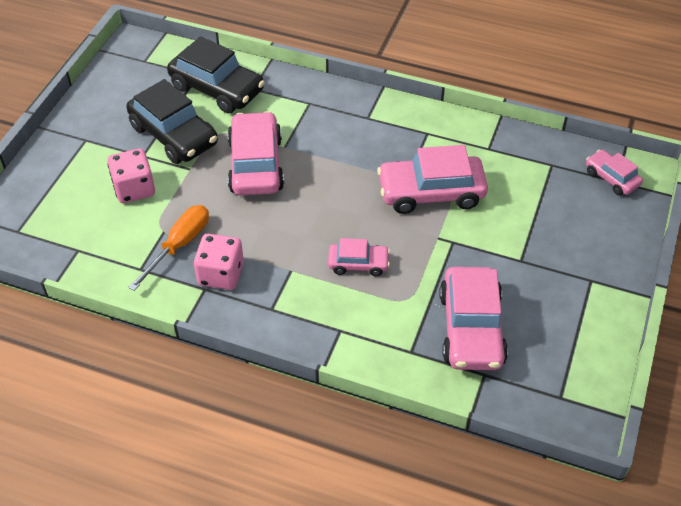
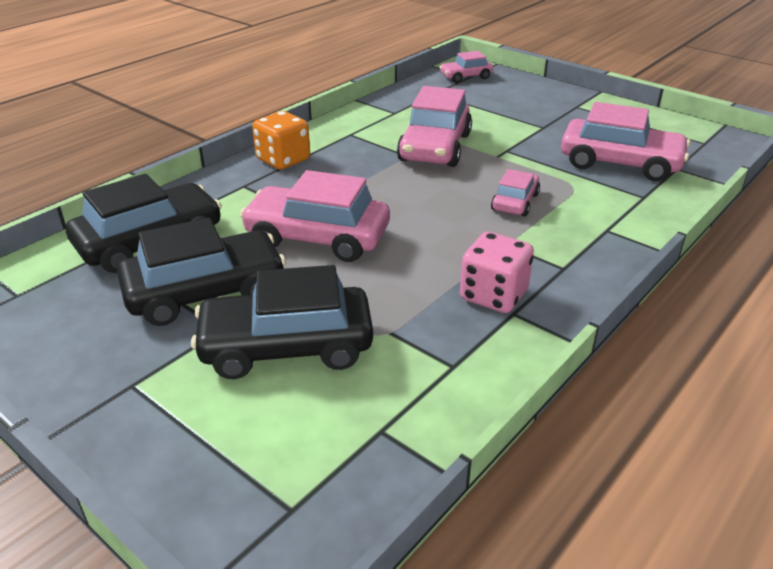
camera: 70 degrees left, 15 degrees down
(134, 189) = (286, 347): pink dice -> black car
(179, 245) = (425, 322): orange screwdriver -> none
(359, 109) = (283, 160): none -> orange dice

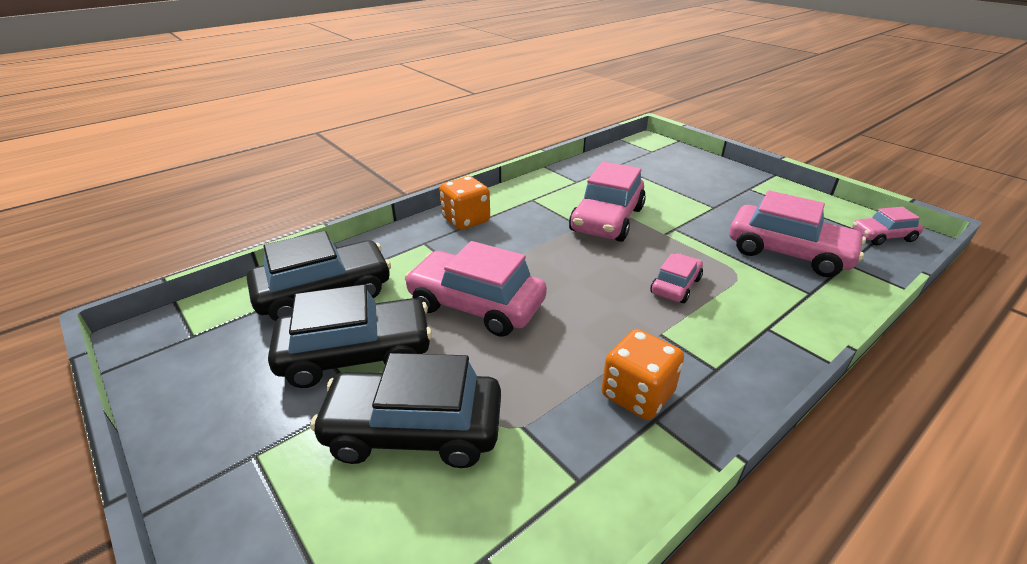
camera: 10 degrees right, 0 degrees up
(465, 77) = (648, 152): pink car -> pink car (882, 236)
(493, 295) = (637, 394): pink dice -> orange dice

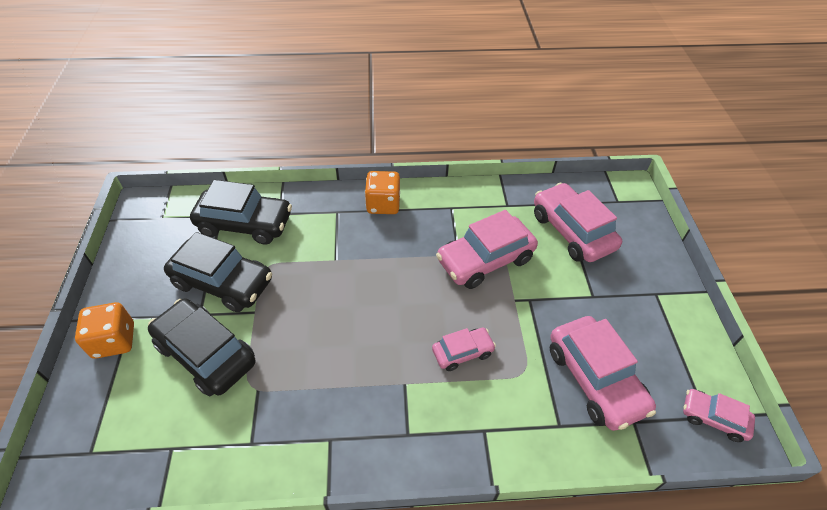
camera: 35 degrees right, 15 degrees up
(476, 305) = (317, 286): pink car -> pink car (572, 231)
(637, 394) = (339, 416): orange dice -> orange dice (114, 341)

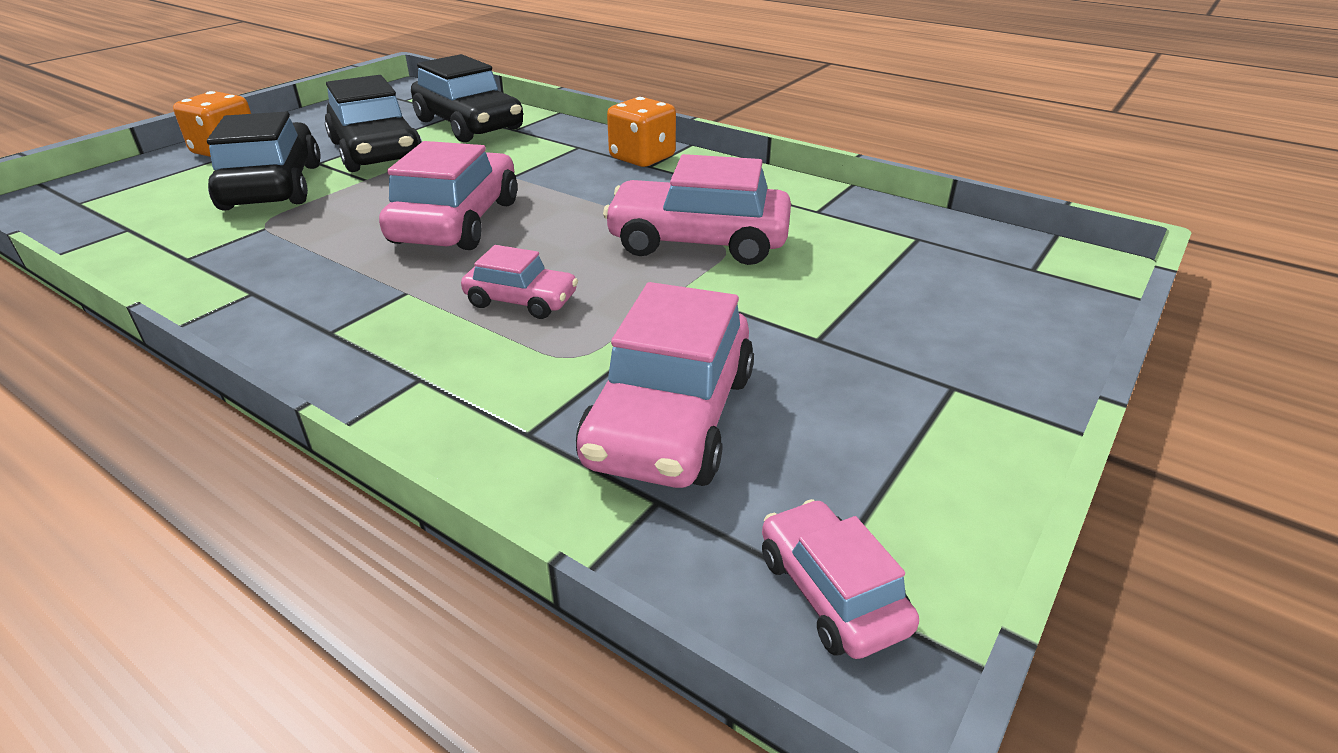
camera: 40 degrees right, 15 degrees down
(572, 231) = (889, 266): pink car -> pink car (457, 222)

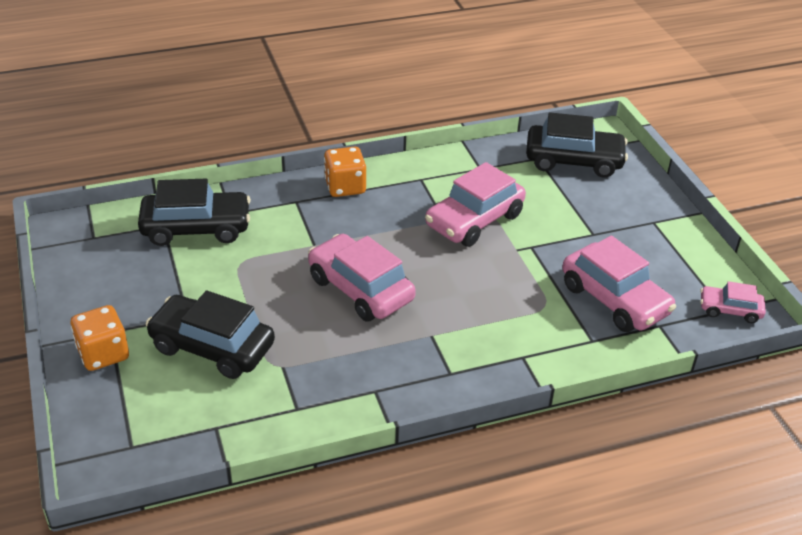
camera: 55 degrees left, 5 degrees up
(376, 151) = (198, 284): black car -> black car (574, 161)
(521, 300) = (479, 301): pink car -> none

